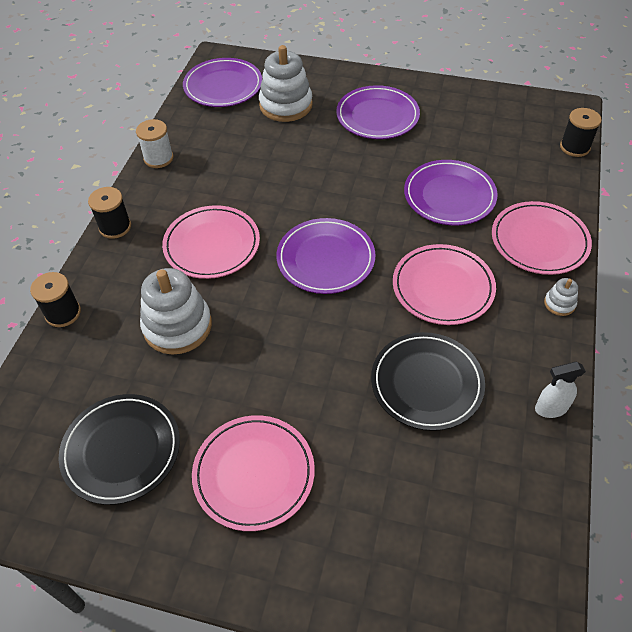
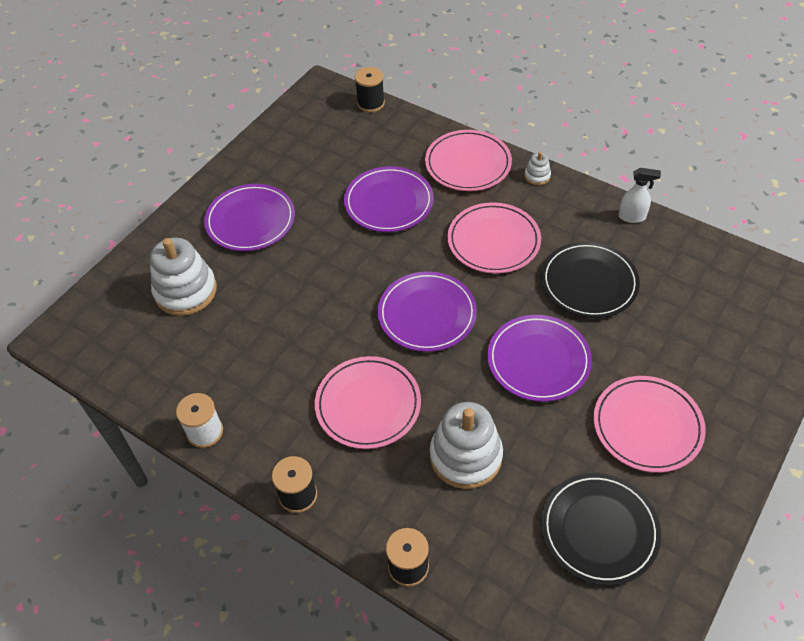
camera: 70 degrees left, 0 degrees up
(223, 86) = (114, 342): purple plate -> purple plate (538, 360)
(550, 408) = (632, 217): white spray bottle -> white spray bottle turned 90 degrees counterclockwise

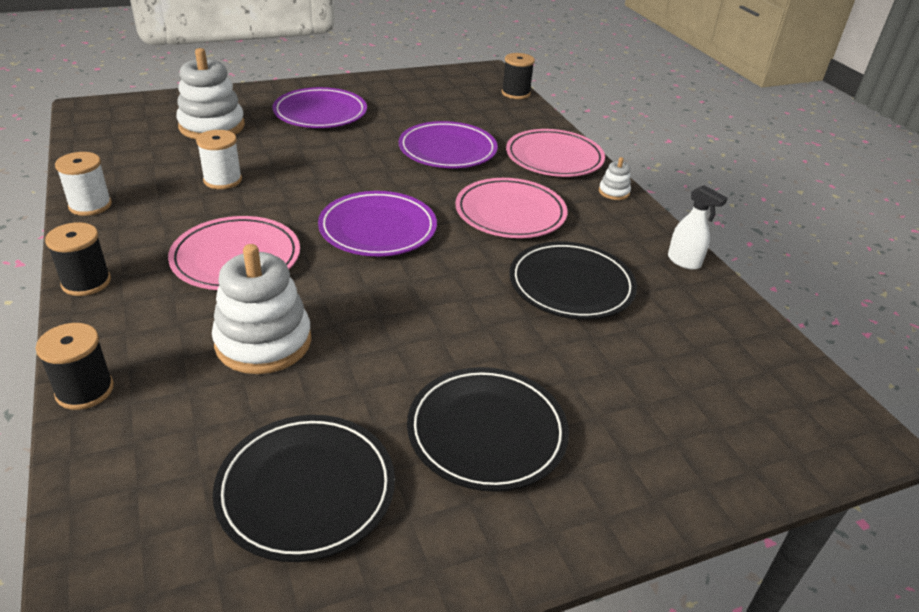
camera: 30 degrees right, 15 degrees down
(267, 341) = (223, 180): none -> white spool
(538, 360) = (438, 313): purple plate -> none
(647, 426) = (487, 432): pink plate -> black plate

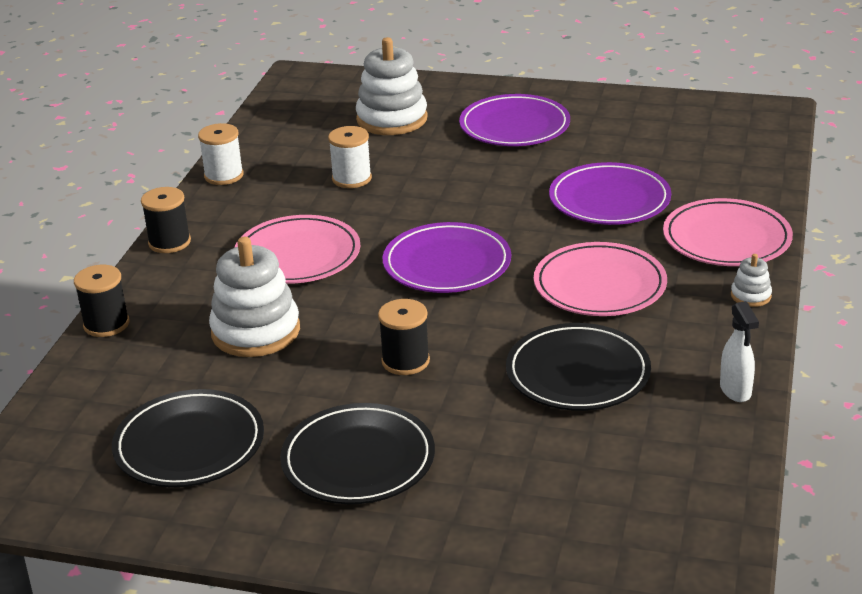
camera: 40 degrees right, 5 degrees down
(515, 93) = (776, 148): black spool -> black spool (405, 361)

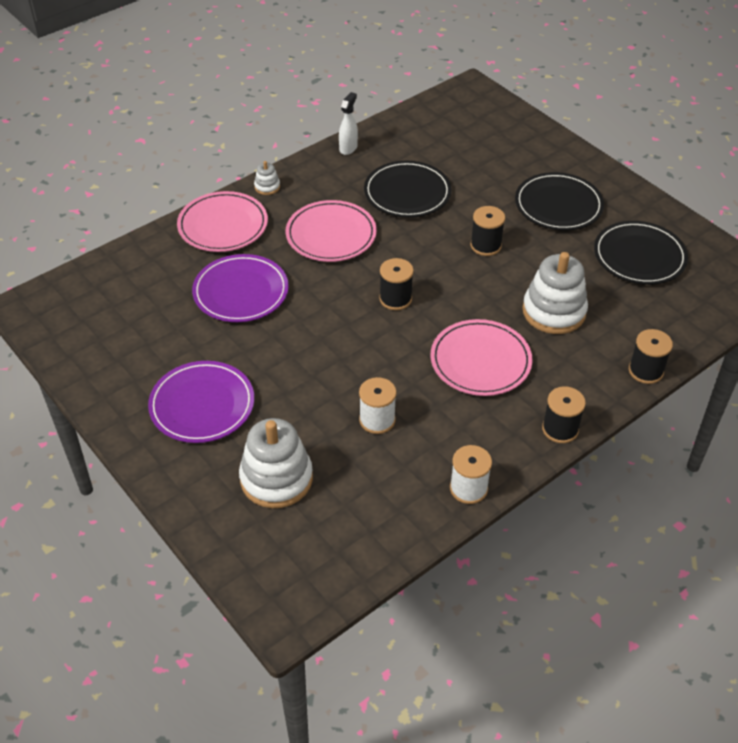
camera: 145 degrees left, 15 degrees up
(447, 264) = (395, 299): purple plate -> black spool

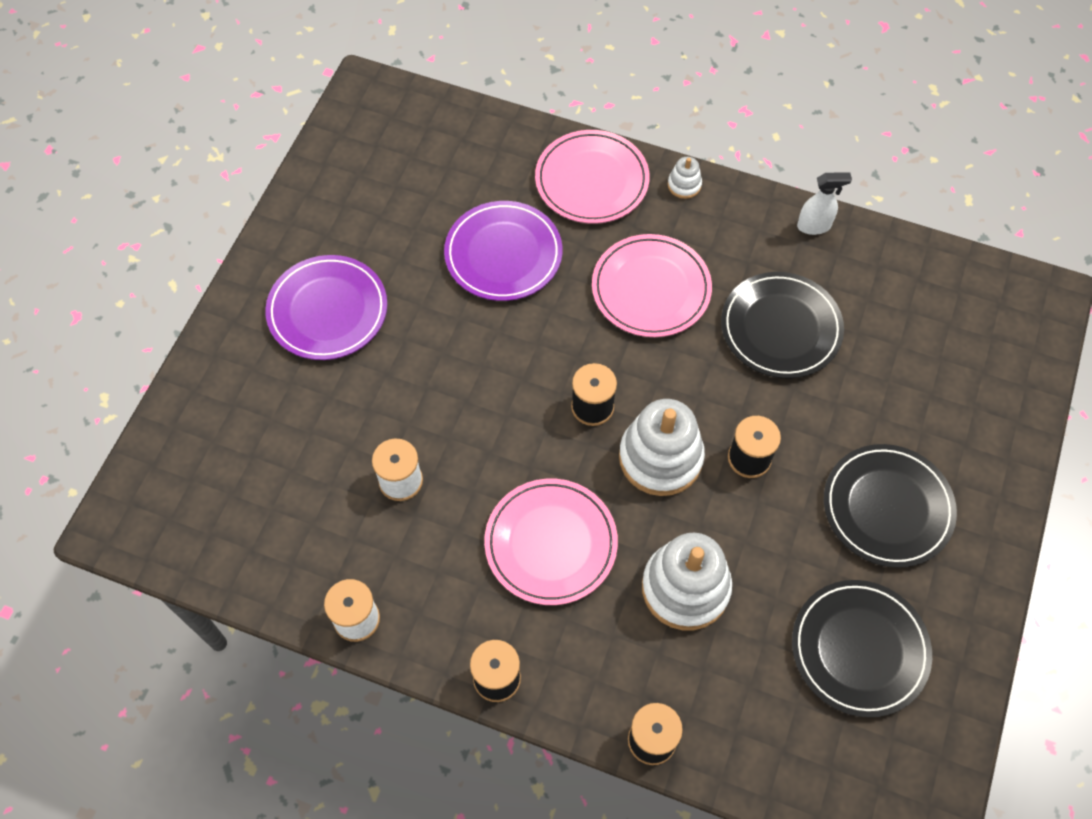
camera: 60 degrees right, 15 degrees up
(276, 478) = (271, 429): white stacking toy -> white stacking toy (660, 458)

